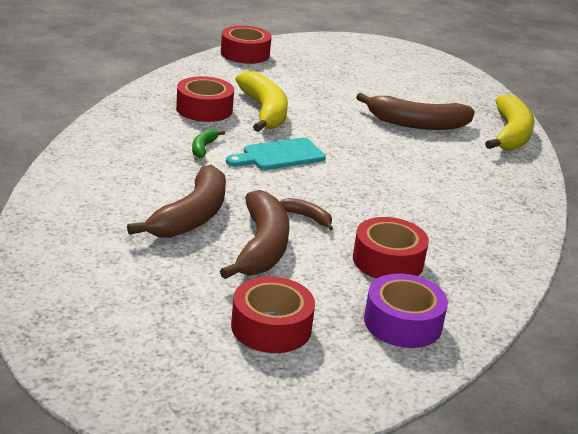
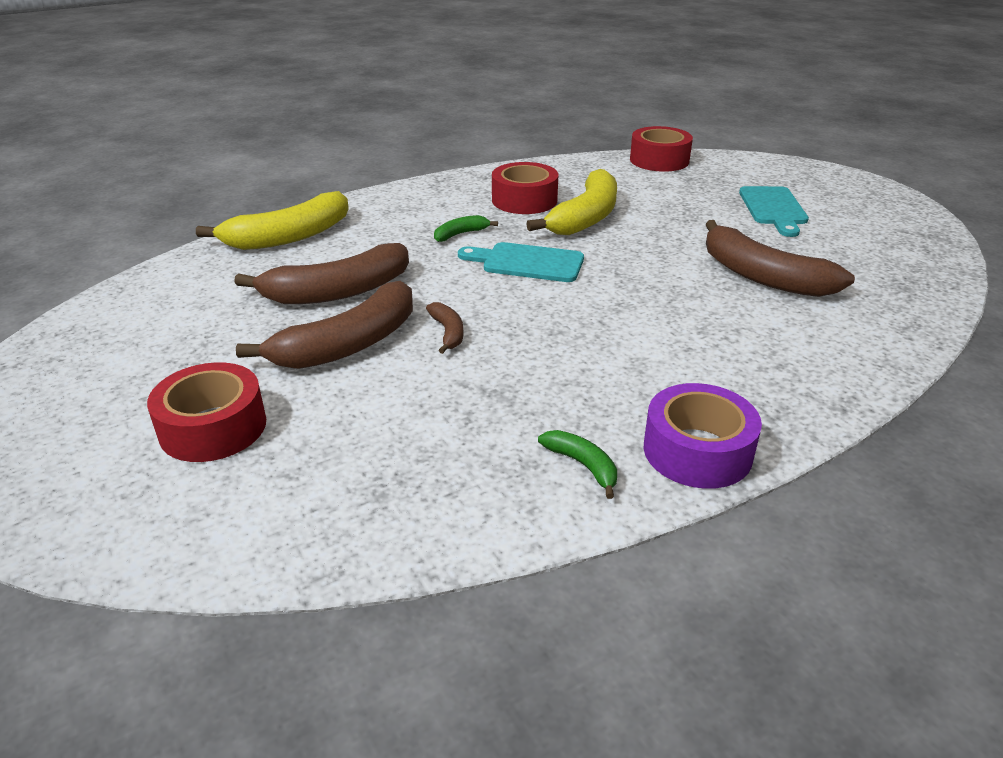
camera: 45 degrees right, 5 degrees up
(362, 75) = (773, 208): none -> turquoise cutting board
(388, 261) = (457, 414): red tape -> none
(402, 323) = (349, 491): purple tape -> purple tape (697, 451)
(483, 260) = (583, 465): none -> green banana
(511, 134) = (895, 327): yellow banana -> yellow banana (289, 237)

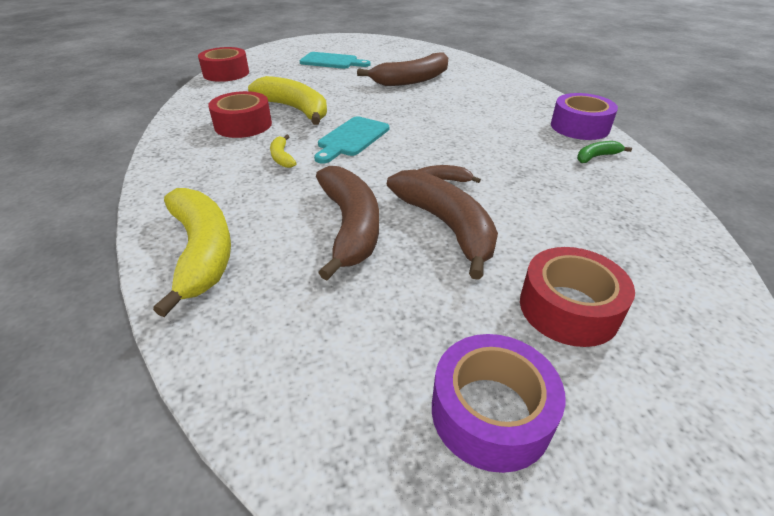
camera: 75 degrees left, 5 degrees up
(96, 386) = (490, 412): none -> purple tape
(460, 234) = (282, 157): green banana -> yellow banana

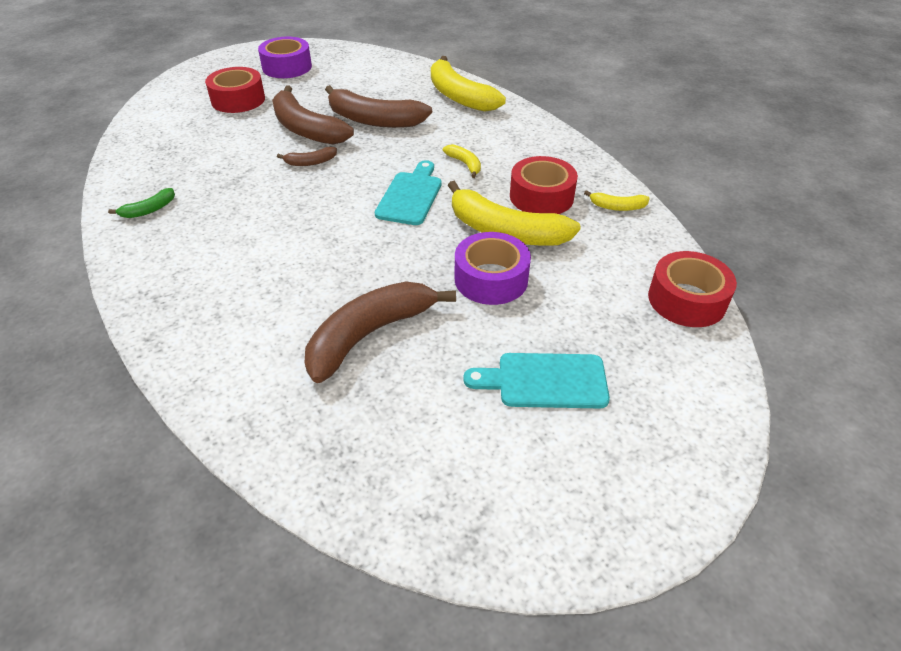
camera: 165 degrees right, 5 degrees up
(195, 112) = (617, 207): none -> yellow banana
(350, 226) = (374, 120): brown banana -> brown banana turned 45 degrees counterclockwise
(579, 127) = (138, 256): purple tape -> purple tape (491, 279)

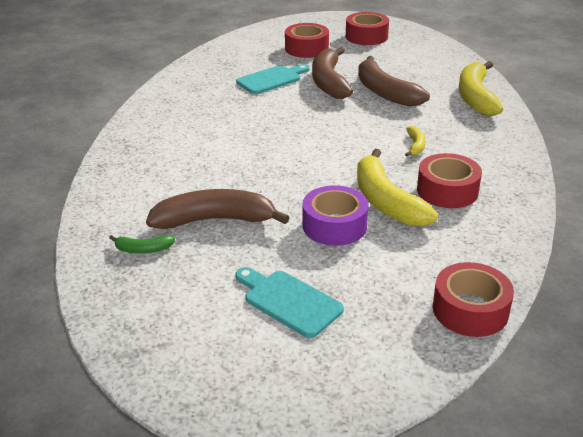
camera: 40 degrees right, 10 degrees down
(149, 210) = (177, 97): green banana -> green banana (143, 249)
(287, 67) = (366, 36): purple tape -> red tape
(310, 162) = (305, 104): brown banana -> none
(410, 196) = (347, 151): turquoise cutting board -> turquoise cutting board (271, 79)
(617, 207) = (503, 223): yellow banana -> none

